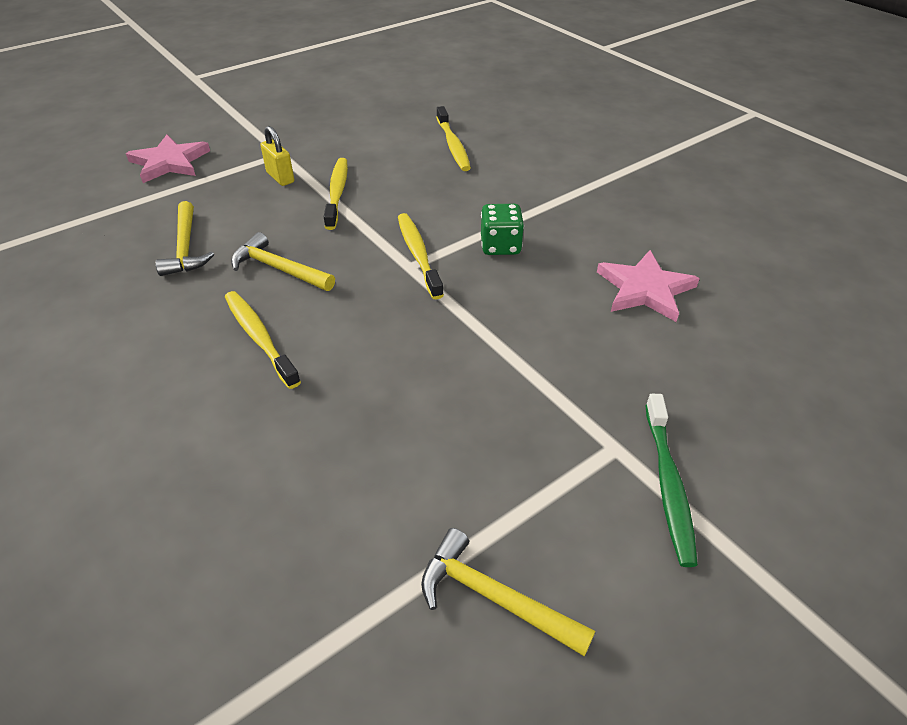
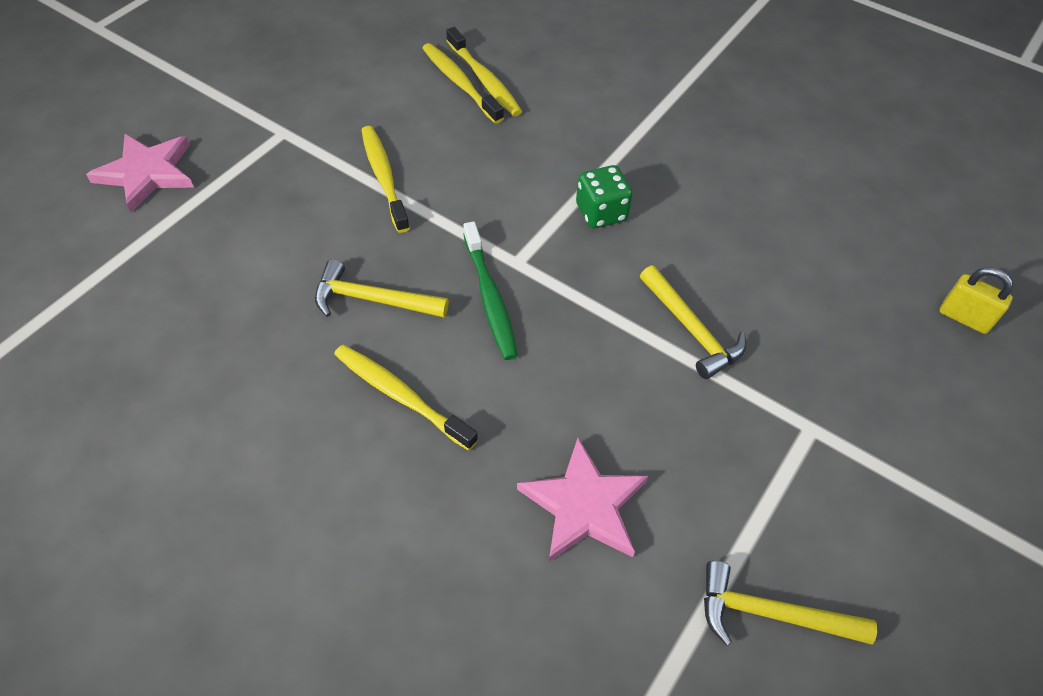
camera: 20 degrees left, 10 degrees up
(185, 248) = (244, 296): yellow hammer -> yellow hammer (691, 330)
(280, 177) = (303, 168): yellow padlock -> yellow padlock (964, 318)
(418, 255) = (519, 244): yellow toothbrush -> yellow toothbrush (460, 83)
(645, 289) = (768, 235): pink star -> pink star (584, 505)
(668, 484) = (871, 453): green toothbrush -> green toothbrush (490, 297)

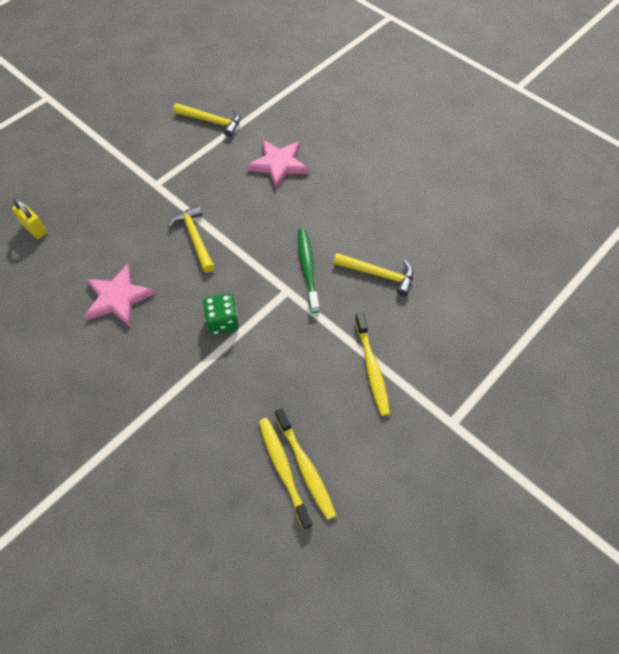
camera: 170 degrees left, 5 degrees up
(147, 173) = (548, 390): pink star -> pink star (118, 297)
(401, 396) = (362, 219): yellow toothbrush -> none

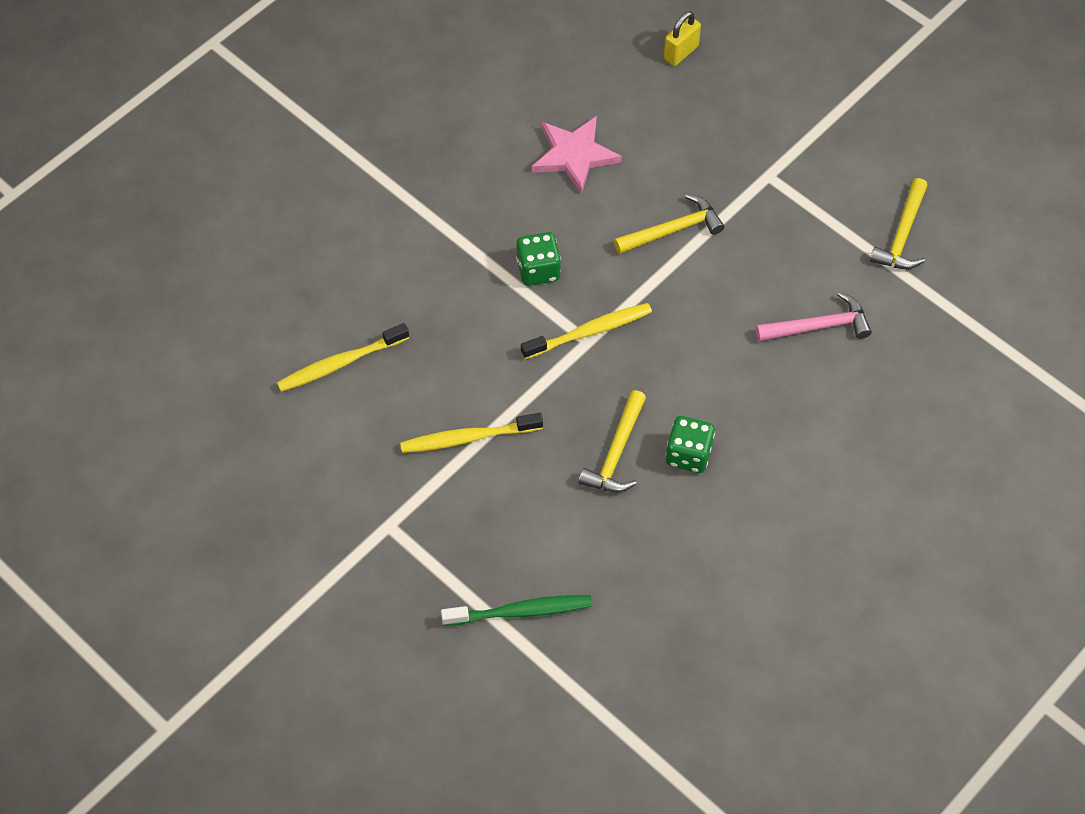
camera: 90 degrees right, 0 degrees up
(279, 164) = (819, 326): pink star -> pink hammer
(283, 470) = (338, 341): yellow toothbrush -> yellow toothbrush (589, 332)
(307, 269) = (624, 365): green toothbrush -> green toothbrush (520, 611)
(377, 234) = (688, 454): none -> green dice

